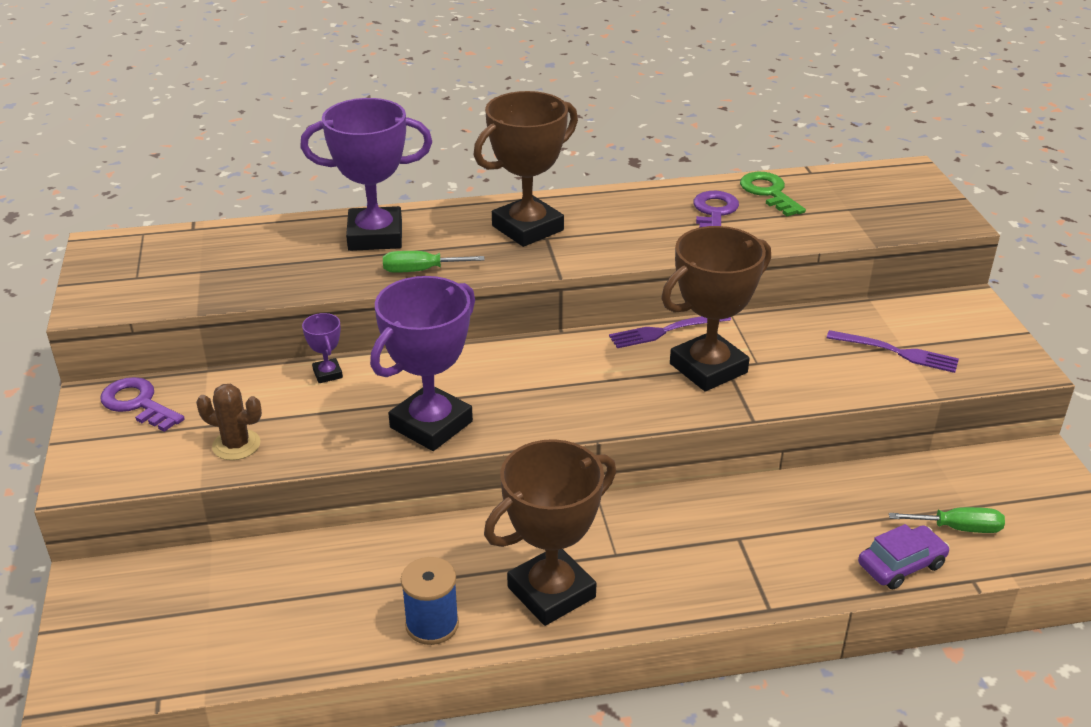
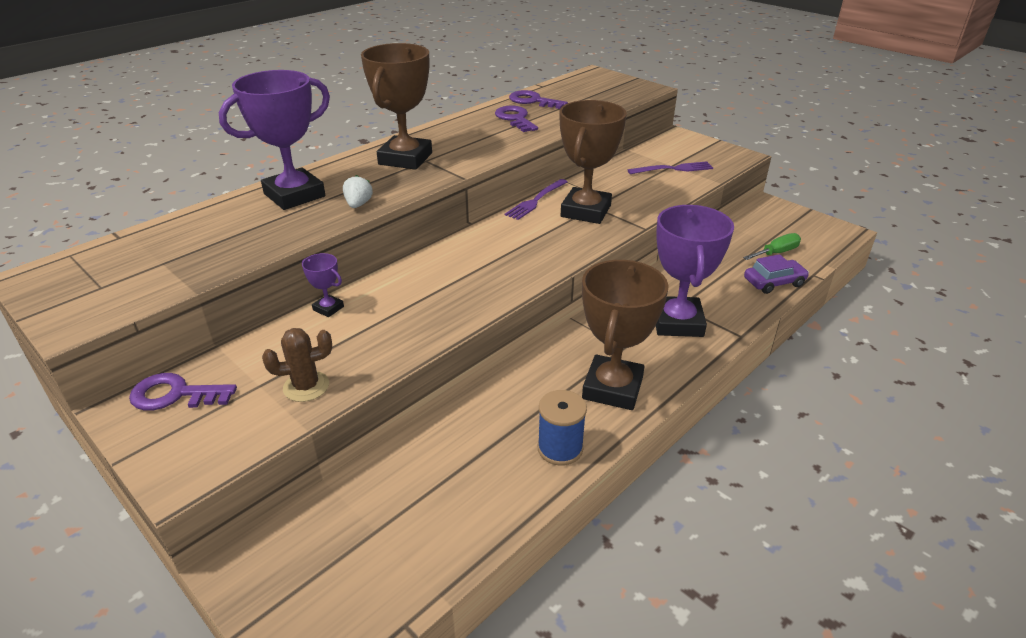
camera: 35 degrees left, 0 degrees up
(420, 270) = (358, 204): green screwdriver -> white strawberry
(431, 424) = (448, 309): purple trophy -> purple trophy (677, 322)
(769, 192) = (533, 101): green key -> purple key
(901, 565) = (774, 282): purple car -> purple car turned 45 degrees clockwise

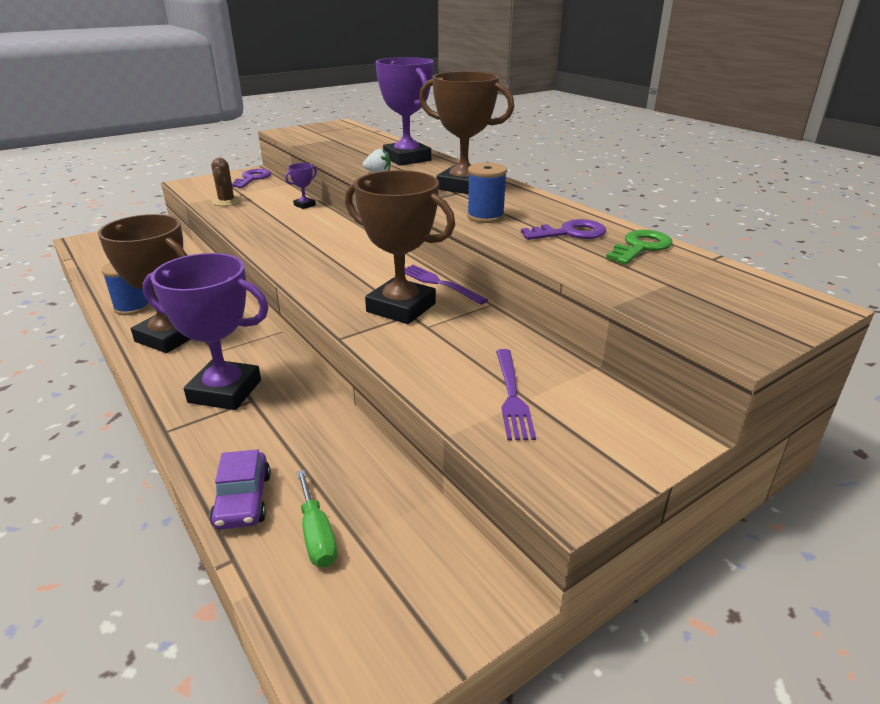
camera: 100 degrees right, 5 degrees down
(489, 146) = (485, 216): none -> blue spool
(533, 101) = (640, 247): purple key -> green key

